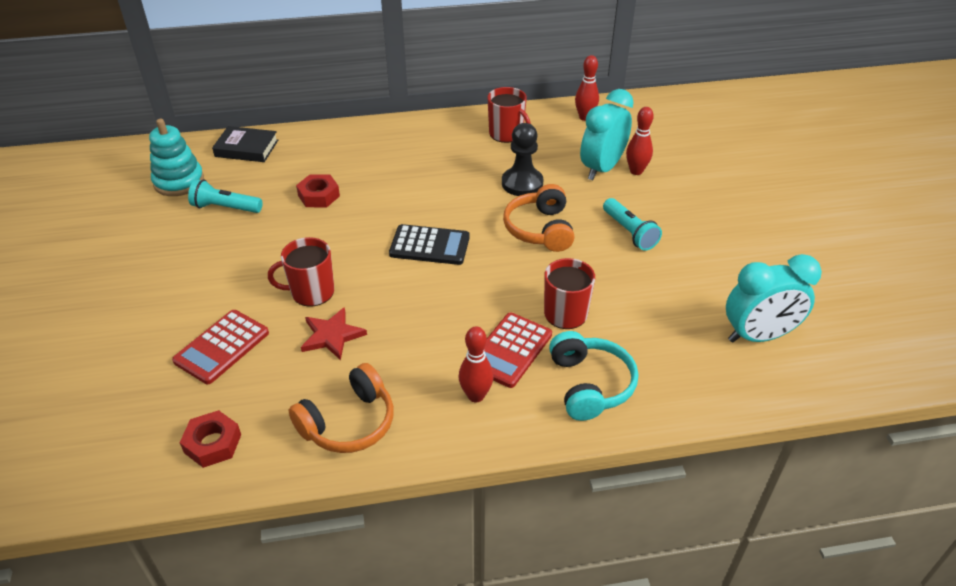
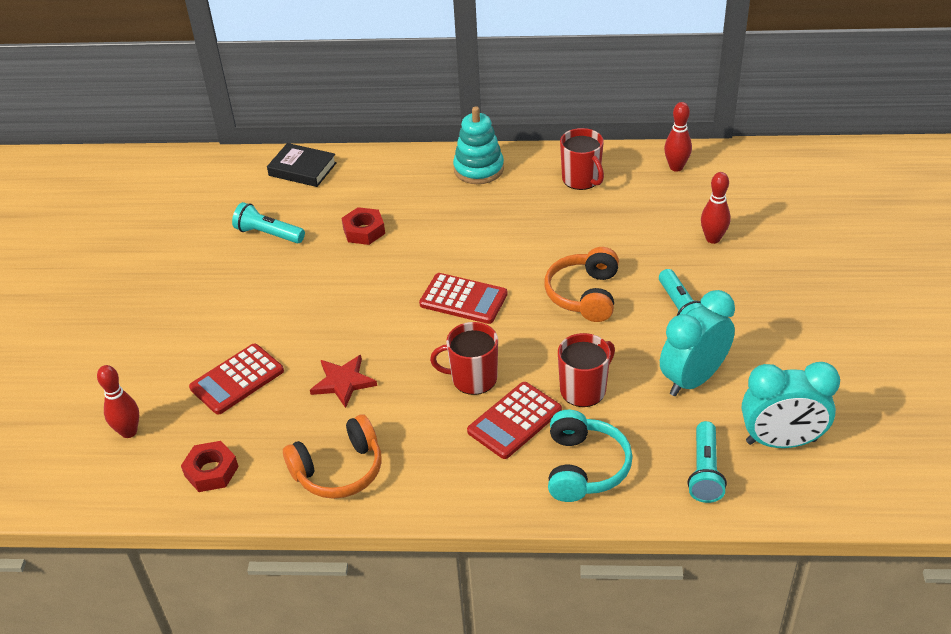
camera: 15 degrees right, 0 degrees up
(179, 181) = (228, 200): turquoise stacking toy -> turquoise stacking toy (478, 169)
(311, 292) = (333, 335): red mug -> red mug (473, 378)
(429, 246) = (463, 299): black calculator -> red calculator
(476, 395) = (467, 462): red bowling pin -> red bowling pin (129, 432)
(522, 183) = (581, 240): black pawn -> none
(602, 168) = (675, 232): turquoise clock -> turquoise clock (693, 379)
(701, 373) = (704, 471): none -> turquoise flashlight

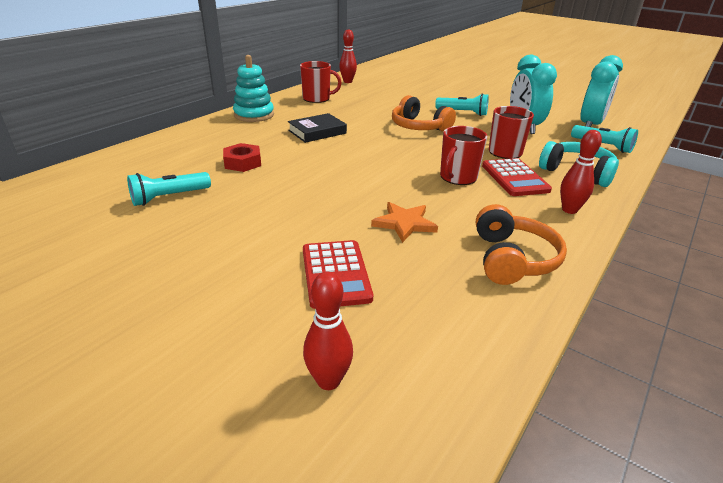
camera: 60 degrees left, 10 degrees down
(211, 471) = (454, 334): red nut -> none
(302, 169) = (123, 160): black book -> black book (317, 132)
(343, 382) = (404, 223): red star -> orange star
(463, 299) = (373, 156): red calculator -> none
(713, 239) = (416, 92): red bowling pin -> red bowling pin (569, 210)

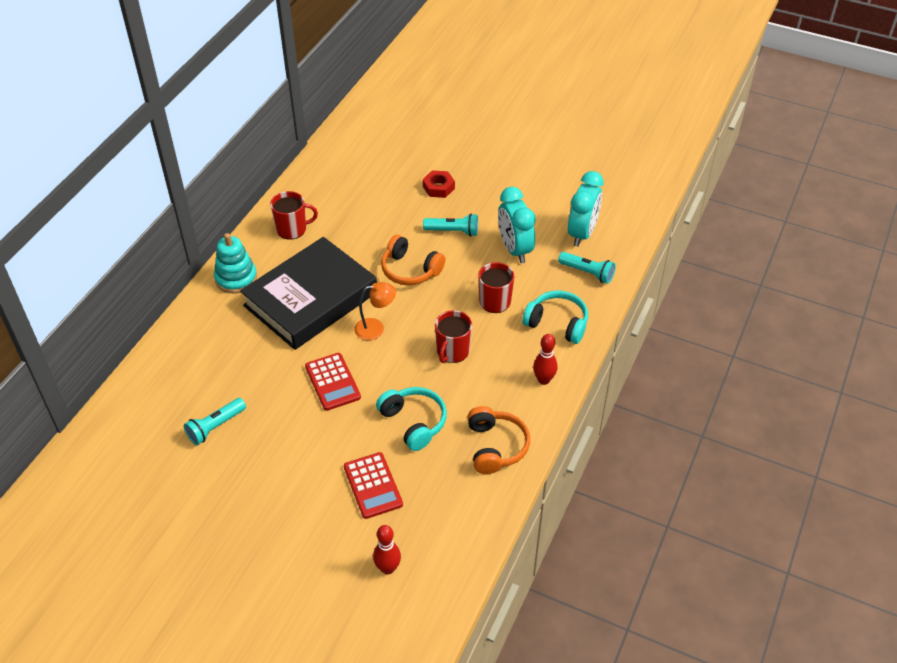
camera: 10 degrees left, 15 degrees up
(242, 163) = (257, 366): red nut -> red nut (438, 187)
(317, 132) = (311, 299): black book -> black book, size x2.28
(347, 81) = (317, 180): red bowling pin -> none
(376, 154) = (376, 328): none -> orange lamp
(404, 223) = (414, 422): orange star -> turquoise headphones
(514, 178) = (502, 343): red calculator -> red calculator (332, 382)

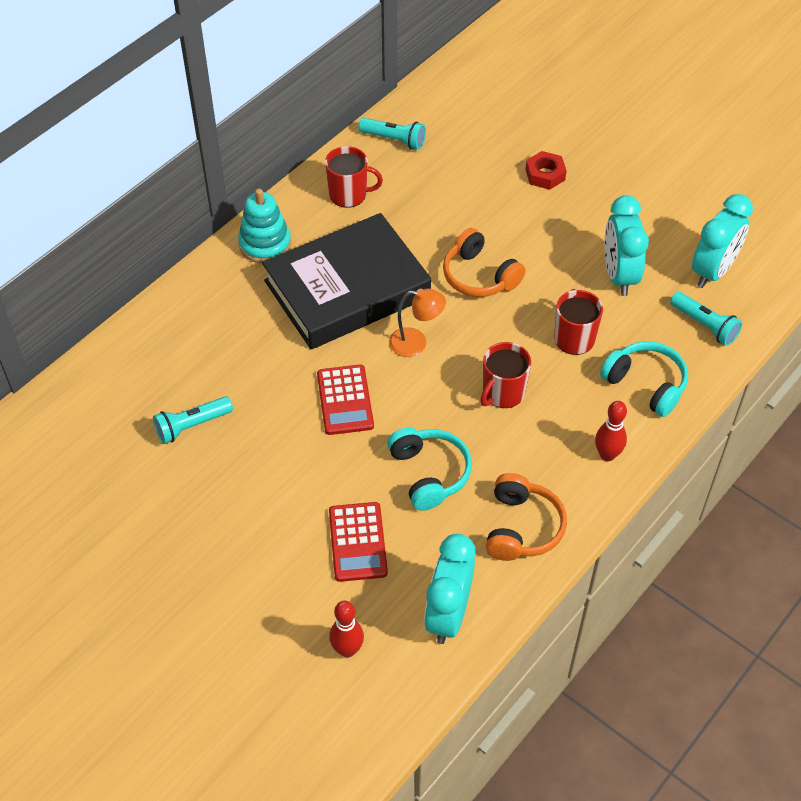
camera: 15 degrees right, 5 degrees up
(453, 231) = (547, 236): turquoise flashlight -> turquoise flashlight (394, 140)
(458, 523) = (448, 614): none -> turquoise clock

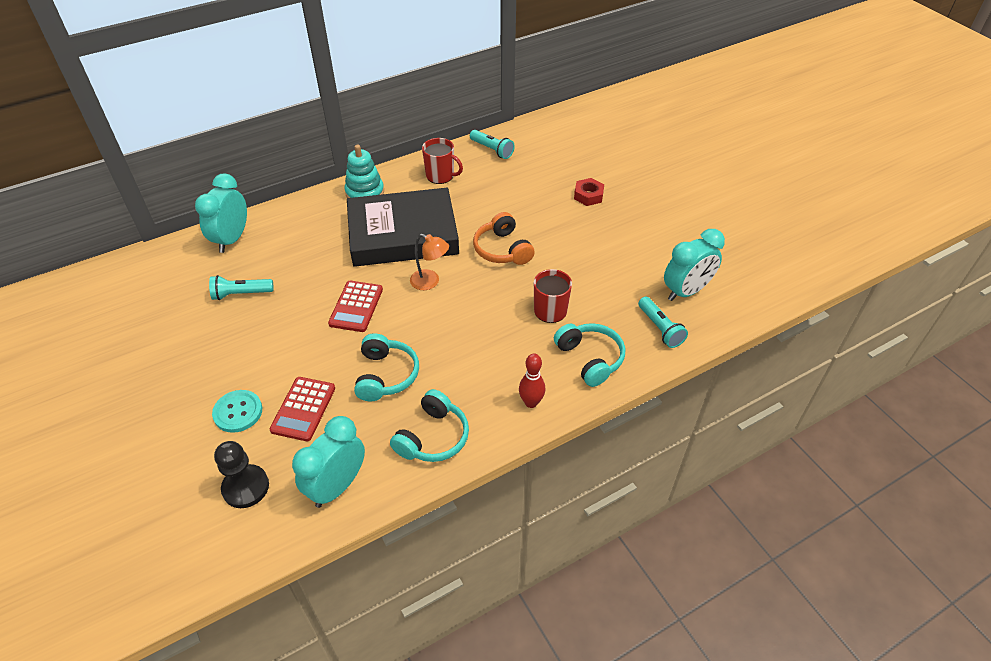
camera: 20 degrees right, 5 degrees down
(283, 570) = (238, 412): none -> turquoise button
(347, 650) = (246, 487): red bowling pin -> black pawn
(502, 393) = (474, 334): red mug -> none
(522, 527) = (433, 437): orange headphones -> turquoise headphones
(619, 275) = (609, 276): turquoise clock -> turquoise clock (232, 239)

